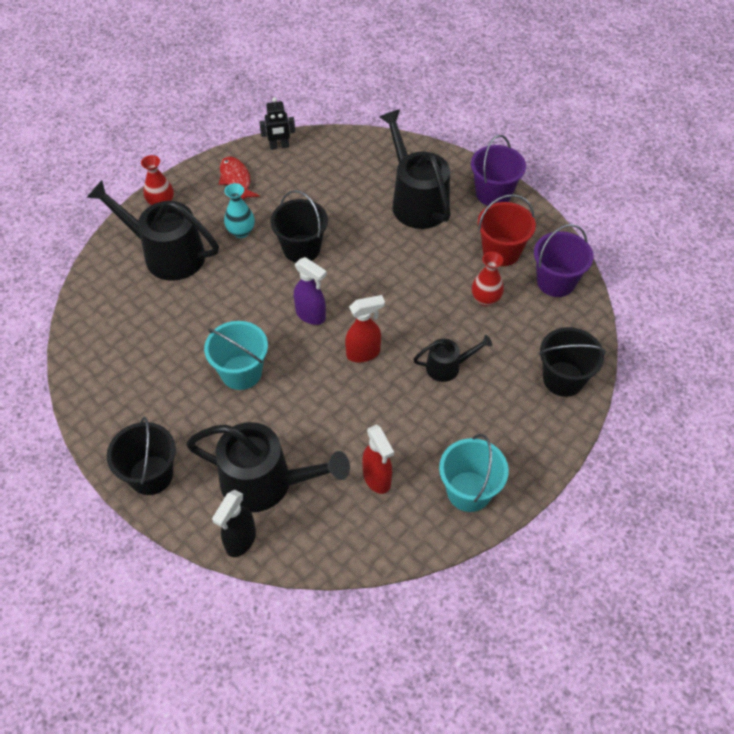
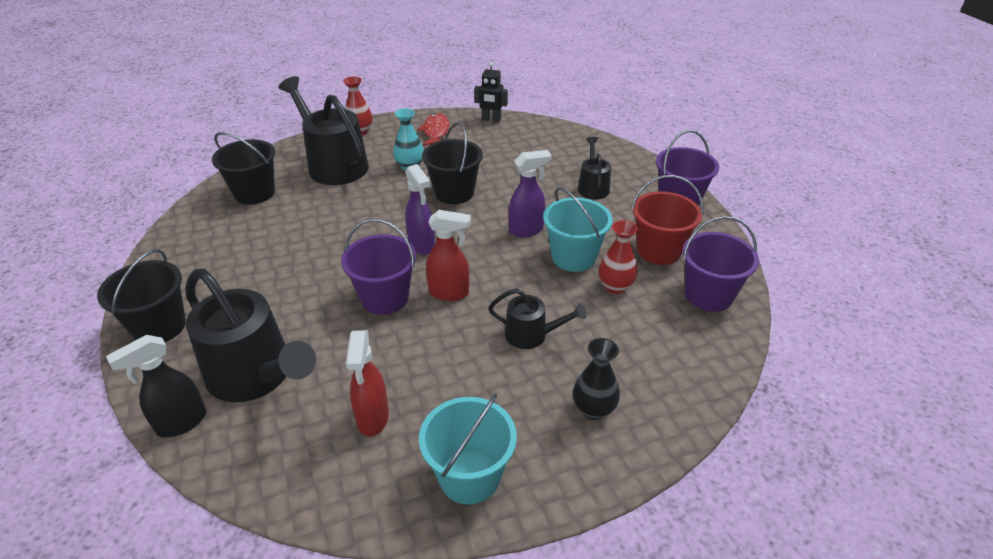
camera: 25 degrees right, 15 degrees down
(241, 372) = (318, 270): turquoise bucket -> turquoise bucket (573, 257)
(315, 377) = (385, 298): none -> purple bucket
(387, 268) = (526, 230): none -> purple spray bottle
(416, 201) = (593, 187): black watering can -> black watering can, size x0.52
(522, 410) = (593, 409): none -> black vase
(563, 379) = (665, 395): black bucket -> black bucket (254, 193)

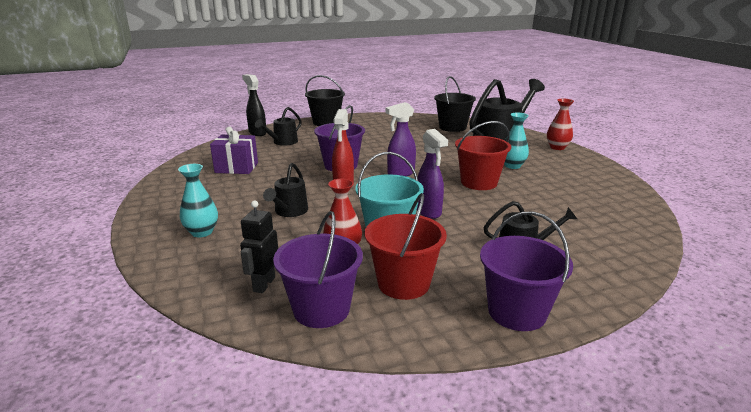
camera: 90 degrees right, 15 degrees down
(256, 375) = (283, 142): black watering can -> black watering can, size x0.52
(373, 418) = (236, 168): red spray bottle -> purple gift
(436, 132) = (582, 173): red fish -> none
(454, 193) = (479, 182): black bucket -> red bucket
(469, 476) = (177, 192): turquoise bucket -> none
(491, 119) = (633, 197): black robot -> black robot (264, 284)
(593, 409) = (202, 232): black vase -> turquoise vase

